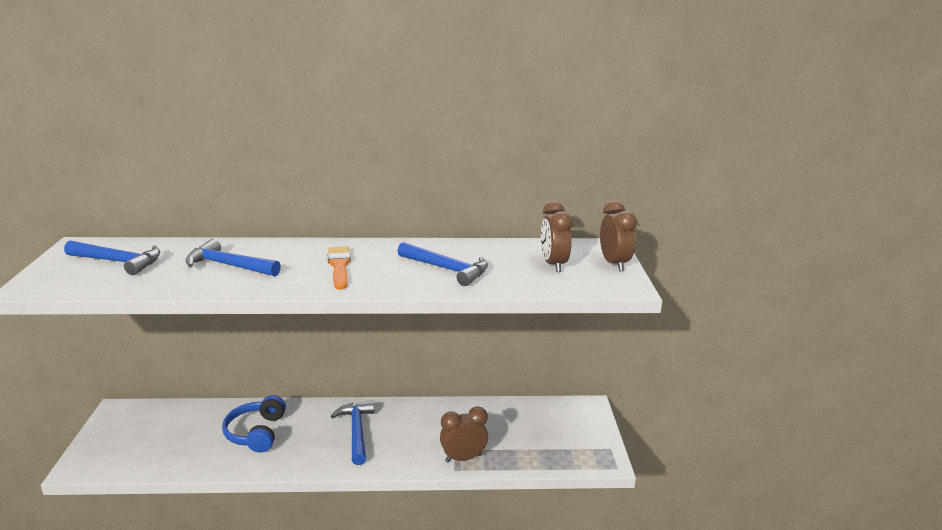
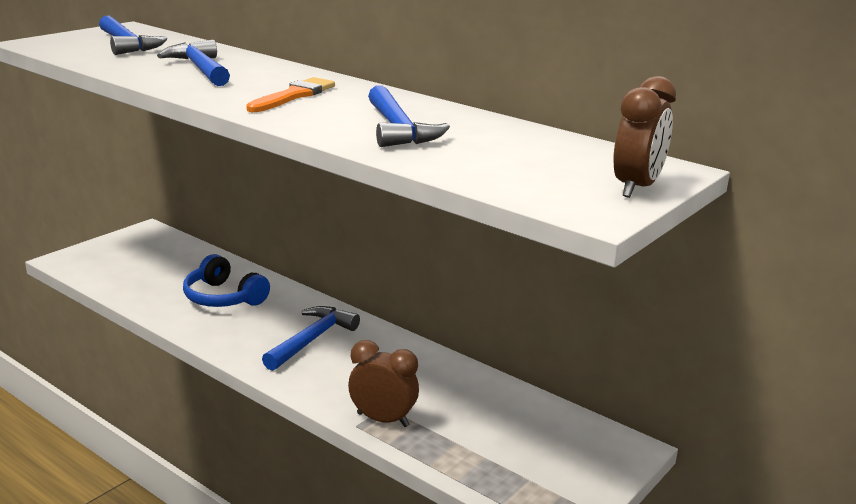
camera: 40 degrees right, 0 degrees up
(256, 433) = (223, 297): blue headphones -> blue headphones turned 90 degrees counterclockwise
(553, 264) = (543, 163): brown clock -> none

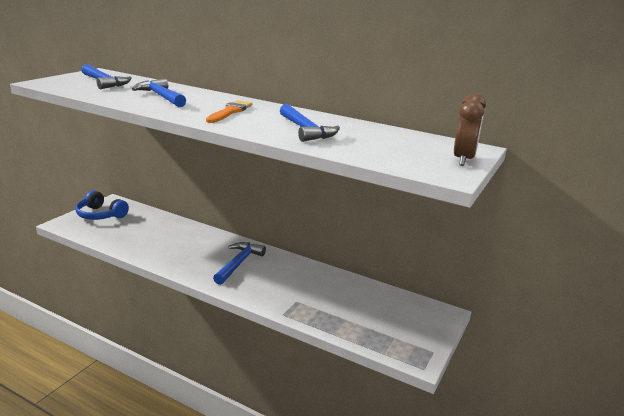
camera: 10 degrees left, 0 degrees up
(223, 297) = (175, 241): blue headphones -> blue headphones (101, 215)
(383, 420) = (297, 309): brown clock -> none

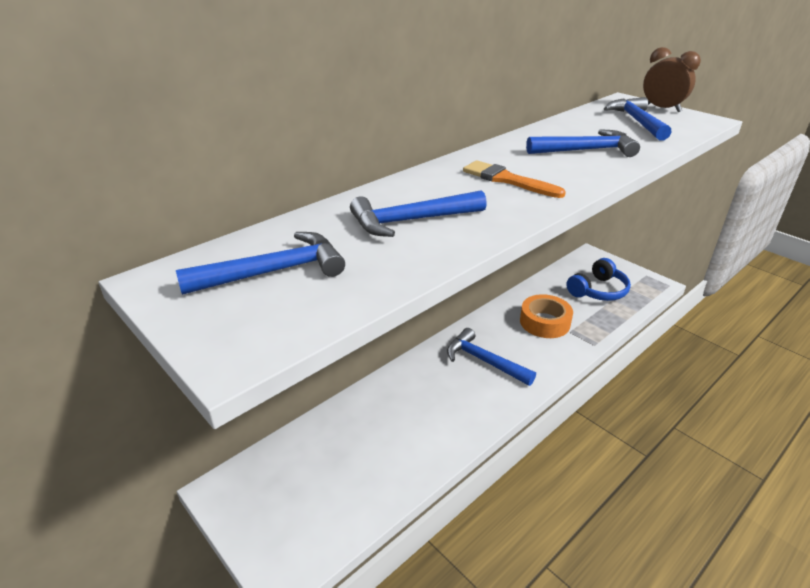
camera: 70 degrees left, 10 degrees up
(101, 215) = (272, 509): blue headphones -> blue headphones (598, 290)
(303, 288) = (544, 322): none -> orange tape
(404, 148) = (636, 121): none -> blue hammer

